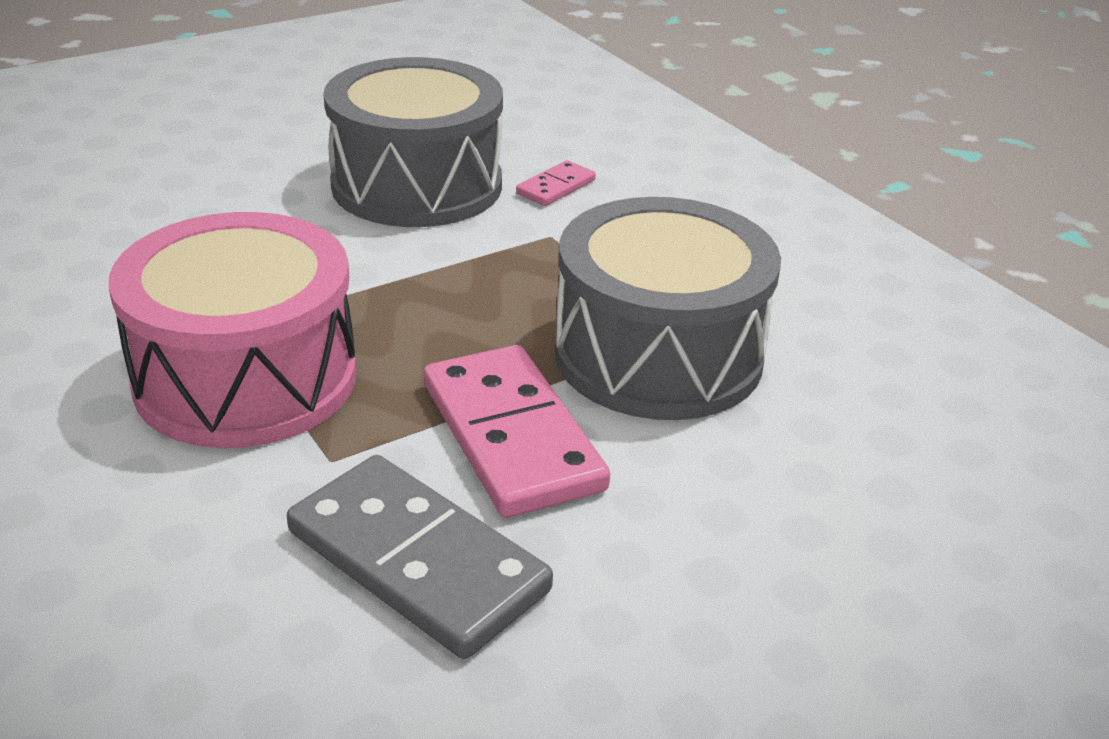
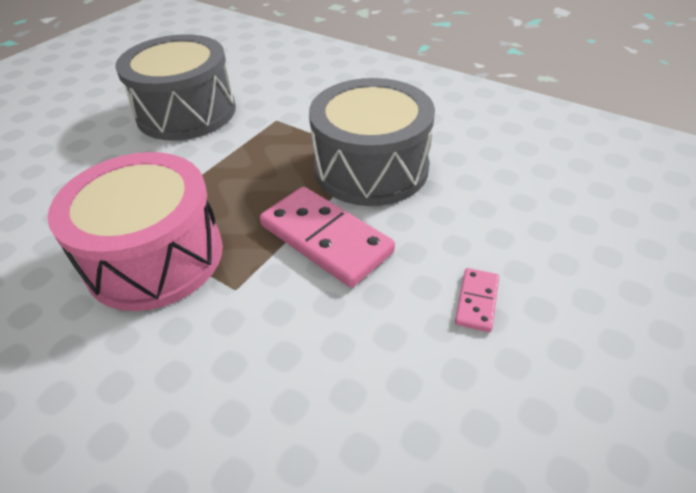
camera: 20 degrees left, 10 degrees up
(418, 561) = (321, 331): grey domino -> none
(555, 187) = (262, 92): pink domino -> pink domino (476, 301)

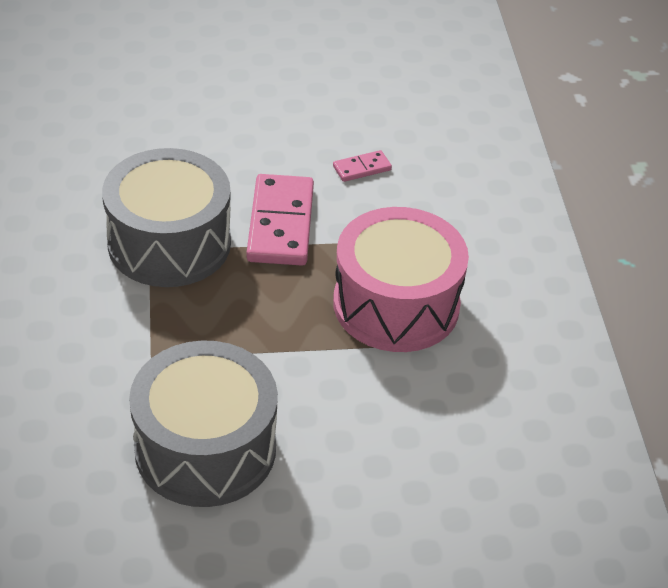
camera: 135 degrees left, 0 degrees up
(476, 301) = (263, 132): pink domino -> pink domino (362, 168)

